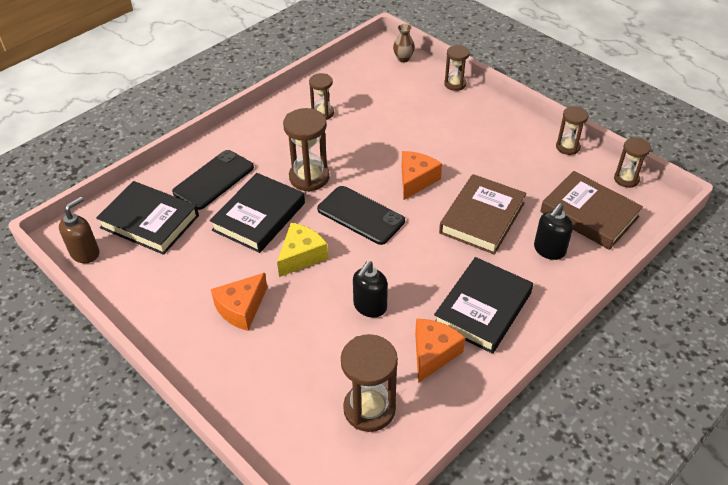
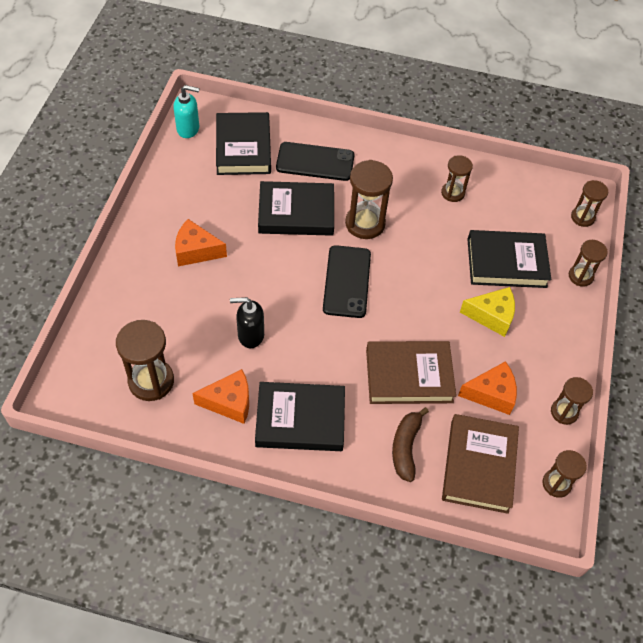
camera: 55 degrees right, 10 degrees up
(85, 253) = (188, 129): brown soap dispenser -> turquoise soap dispenser
(301, 256) = (273, 262): yellow cheese -> yellow cheese (491, 316)
(403, 59) = (582, 217): brown vase -> brown hourglass
(414, 115) = (506, 262): none -> black book
(416, 180) = (419, 303): orange cheese -> orange cheese (491, 394)
(549, 250) = (405, 447): black soap dispenser -> brown banana

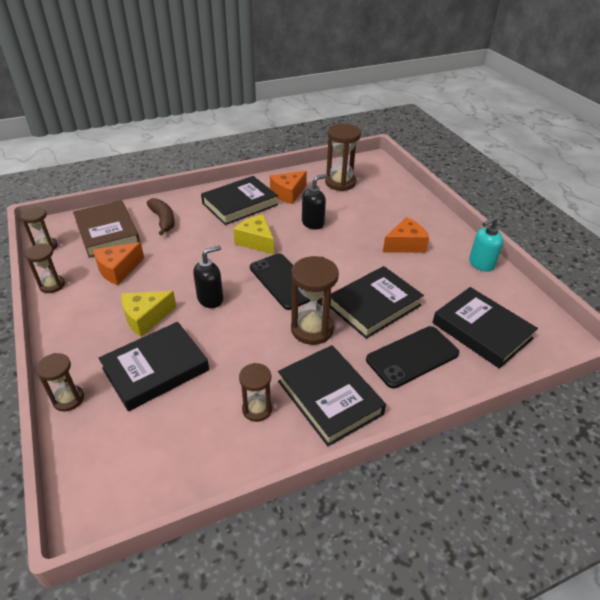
camera: 145 degrees right, 15 degrees down
(188, 129) = (541, 318): turquoise soap dispenser -> turquoise soap dispenser (481, 264)
(330, 346) = (256, 241): none -> yellow cheese
(399, 172) = (330, 397): none -> black book
(409, 375) = (188, 252): brown book -> none
(424, 302) = (210, 299): none -> black soap dispenser
(582, 217) = (87, 474): brown hourglass -> none

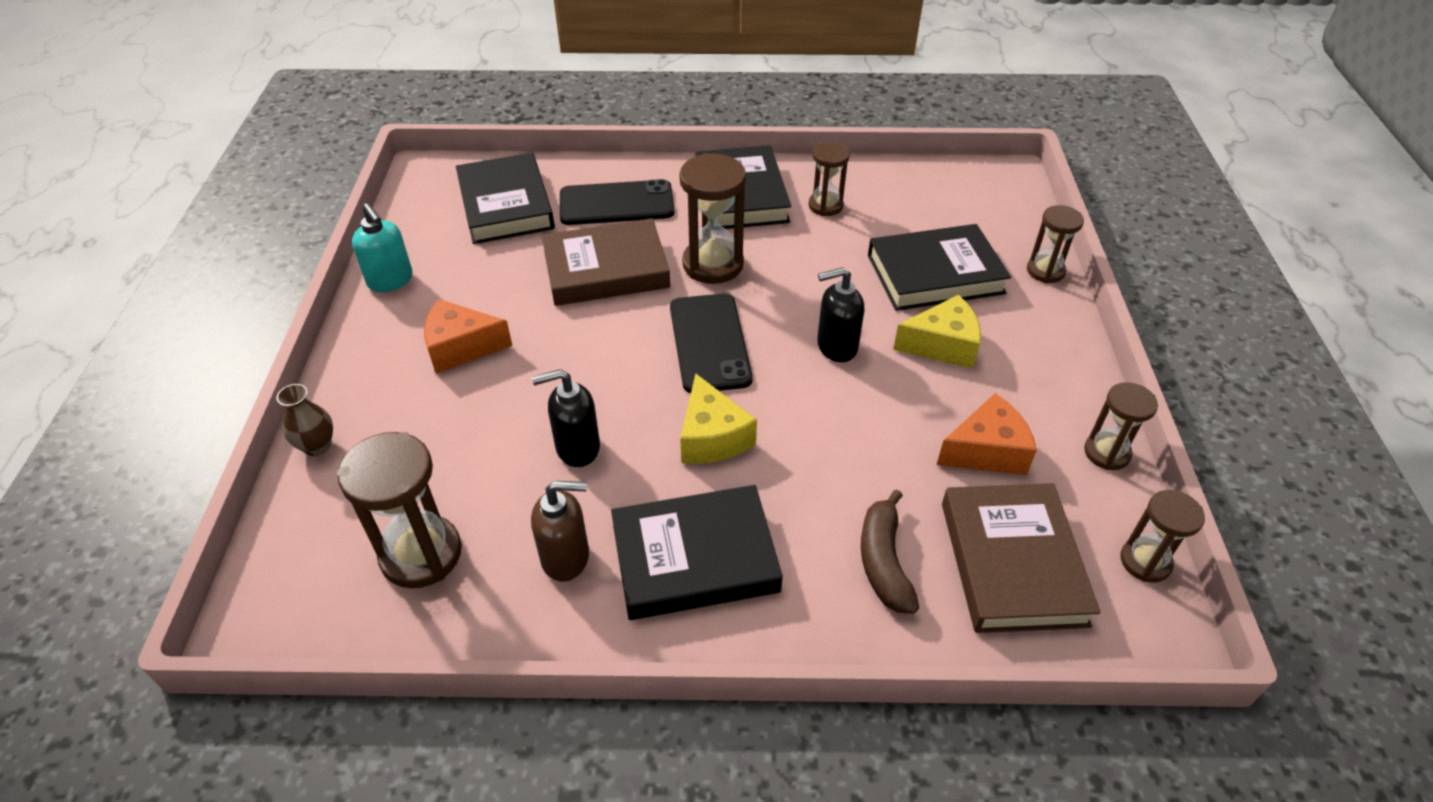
camera: 155 degrees left, 5 degrees up
(288, 193) = (566, 557): orange cheese -> brown soap dispenser
(374, 305) = (606, 269): black book -> brown book
(416, 198) = (317, 446): none -> brown vase
(481, 264) = (390, 280): turquoise soap dispenser -> turquoise soap dispenser turned 60 degrees clockwise

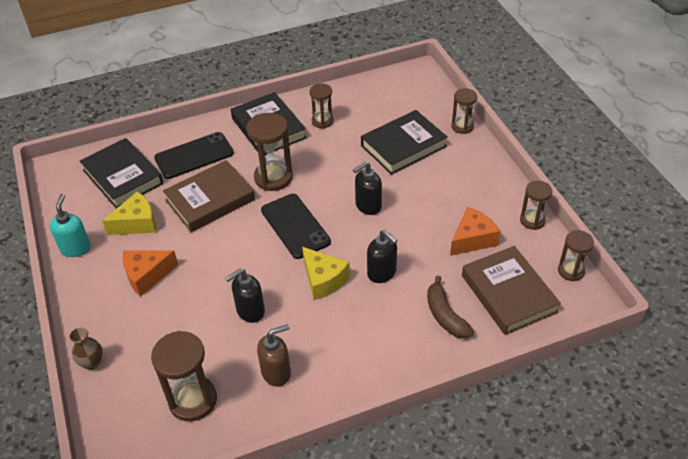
camera: 20 degrees left, 0 degrees up
(390, 280) = (76, 248): turquoise soap dispenser -> turquoise soap dispenser turned 120 degrees counterclockwise
(695, 558) = (347, 348): black book -> none
(810, 456) = (382, 273): none -> black soap dispenser
(942, 345) = (425, 187): yellow cheese -> yellow cheese (137, 223)

